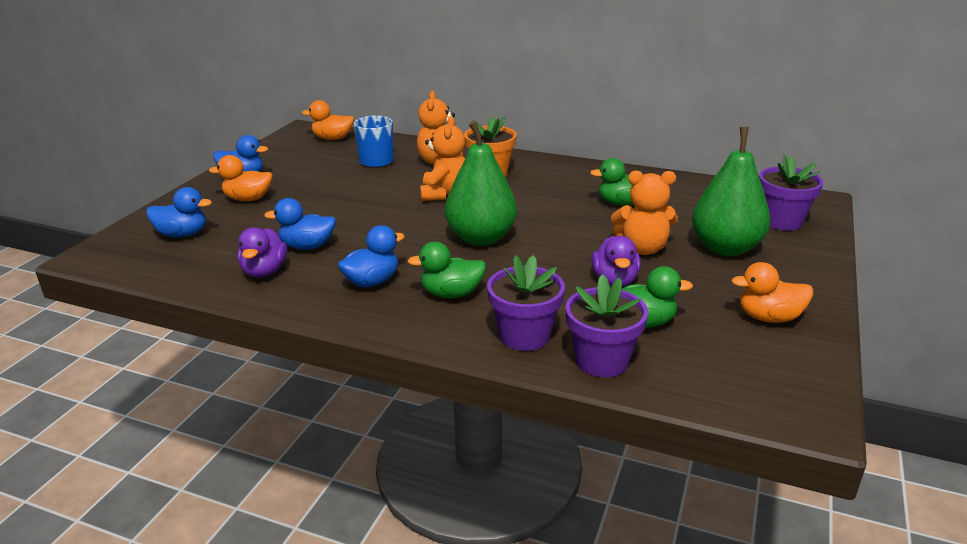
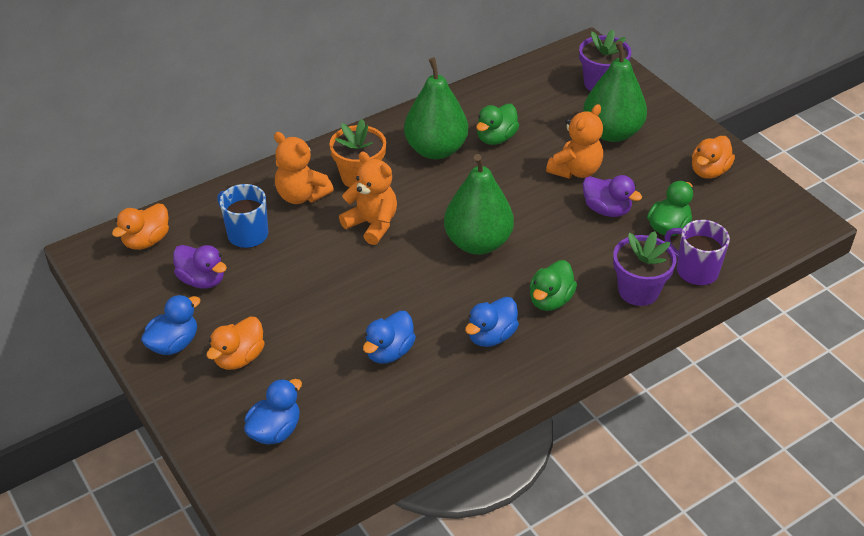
camera: 55 degrees left, 15 degrees up
(264, 271) = (411, 395): purple duck -> purple duck (202, 280)
(372, 281) = (491, 336): blue duck -> blue duck turned 135 degrees counterclockwise
(566, 187) = (436, 150): none -> green pear
(602, 361) = (695, 271): purple flower pot -> purple mug

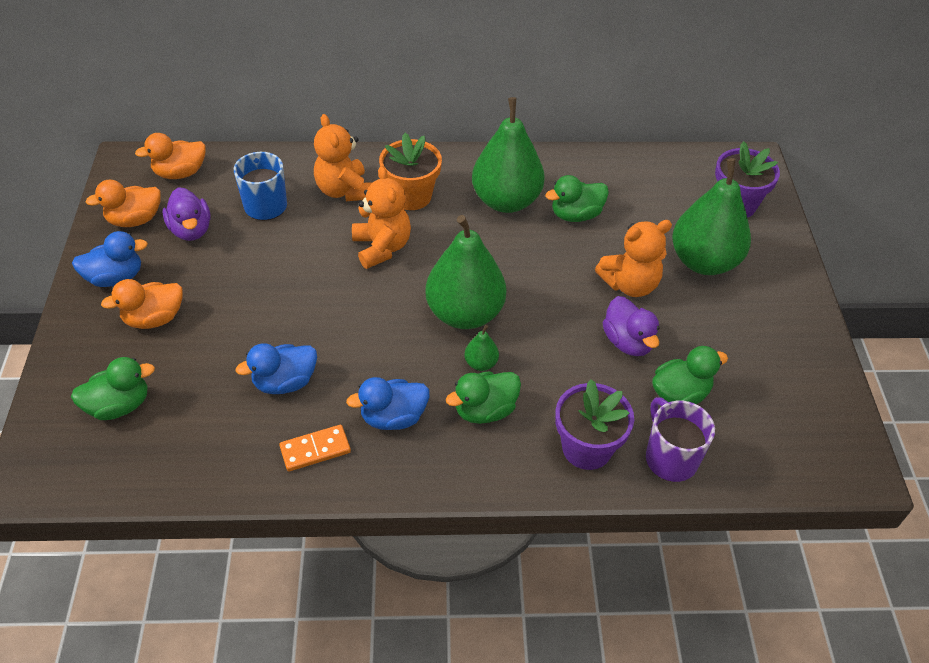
camera: 30 degrees right, 5 degrees up
(275, 430) = (119, 405): blue duck -> green duck
(455, 384) = (315, 450): none -> orange domino
(520, 271) = (481, 363): none -> green pear
(709, 171) = (780, 352): orange duck -> orange duck (135, 220)

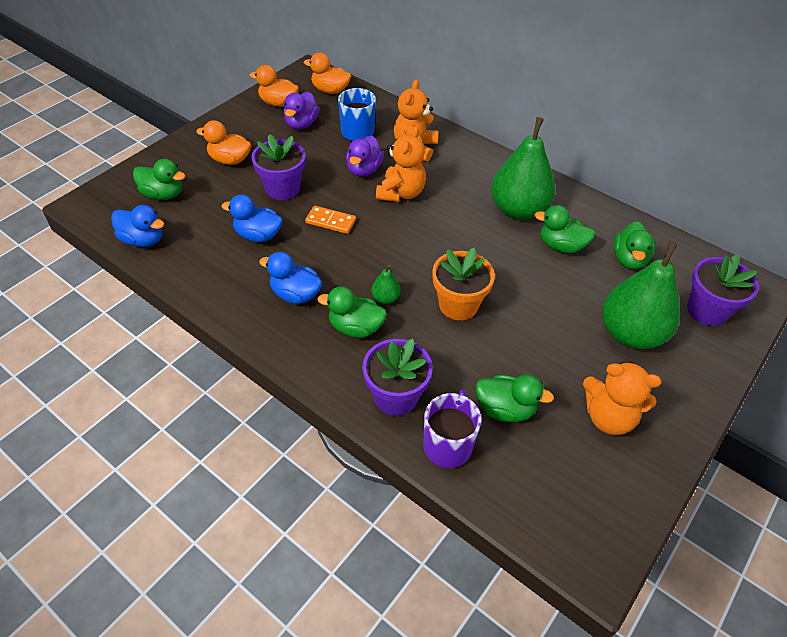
camera: 40 degrees right, 0 degrees up
(115, 278) = (235, 128): blue duck -> blue duck (143, 240)
(253, 315) = (282, 189): none -> purple flower pot
(315, 450) = (232, 283): orange domino -> orange domino (330, 221)
(411, 196) = (455, 173): orange flower pot -> orange flower pot (458, 305)
(465, 313) = (409, 262): green pear -> none
(628, 342) = (505, 350): purple duck -> purple duck (364, 170)
(630, 284) = (550, 314): orange teddy bear -> orange teddy bear (608, 417)
(639, 194) = (629, 259): none -> green duck

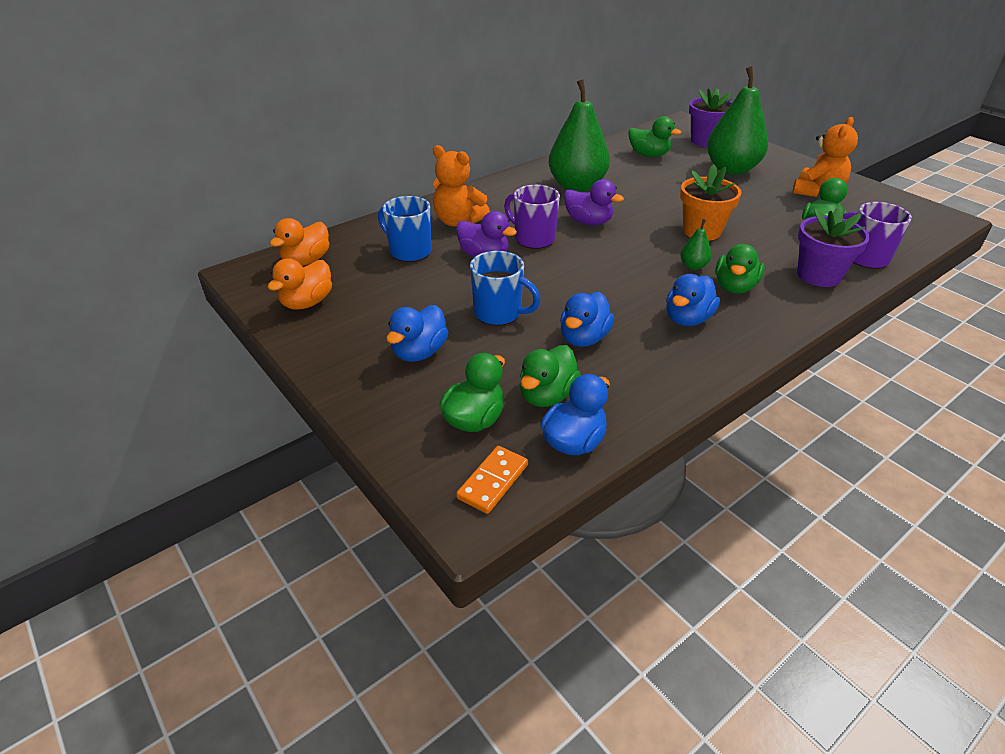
camera: 75 degrees left, 10 degrees down
(230, 160) = (419, 352): orange duck -> blue duck
(282, 189) = (499, 313): purple flower pot -> blue mug
(301, 124) = (368, 288): purple duck -> purple duck (588, 222)
(330, 221) = (570, 285): orange domino -> orange domino (493, 481)
(401, 193) = (533, 239): orange teddy bear -> purple mug
(561, 246) = (629, 177): green duck -> green duck (547, 395)

